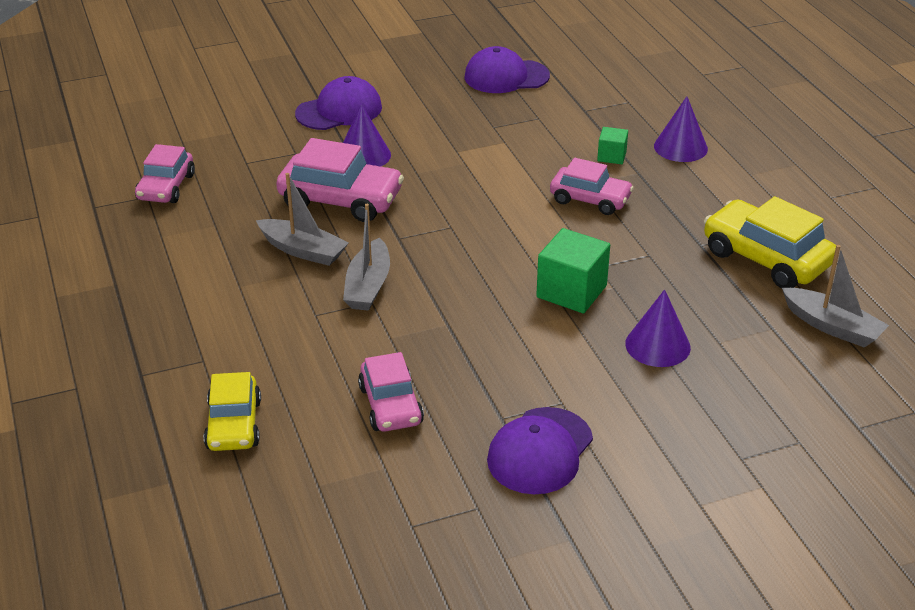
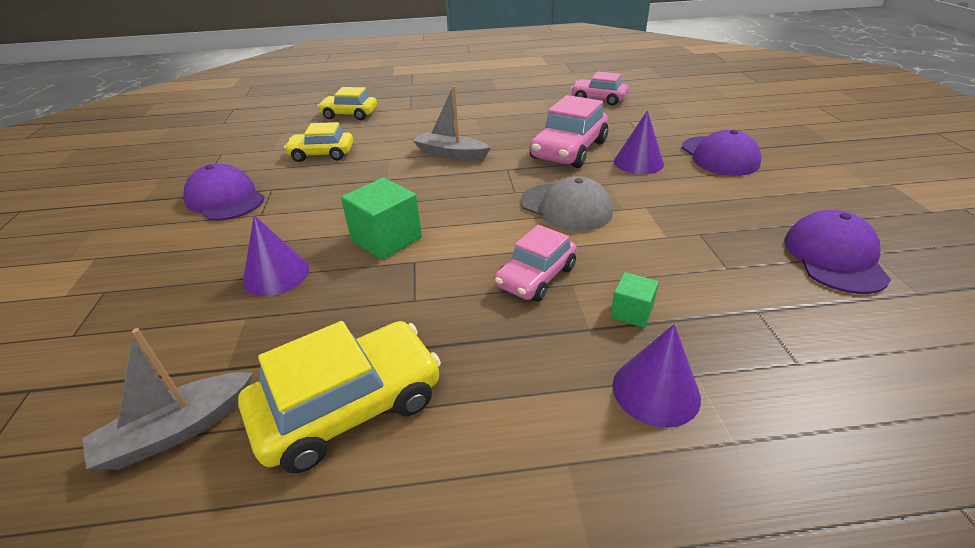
camera: 105 degrees right, 0 degrees up
(303, 250) = (505, 135): grey boat -> none
(390, 405) = (322, 154): pink car -> yellow car
(473, 193) = (566, 207): none -> grey cap

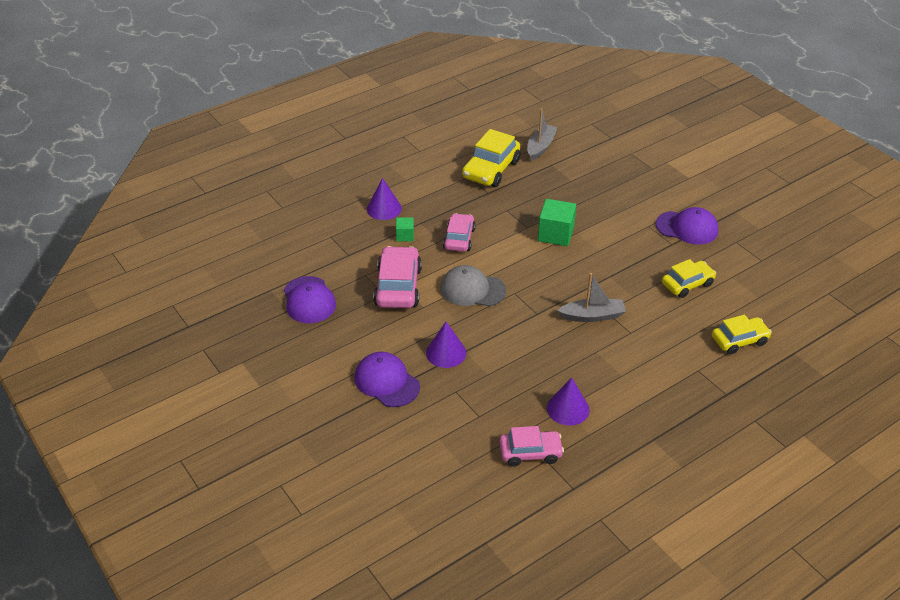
camera: 150 degrees right, 5 degrees up
(276, 274) = (586, 199): purple cone -> purple cone (568, 409)
(569, 150) = (506, 351): pink car -> pink car (398, 287)

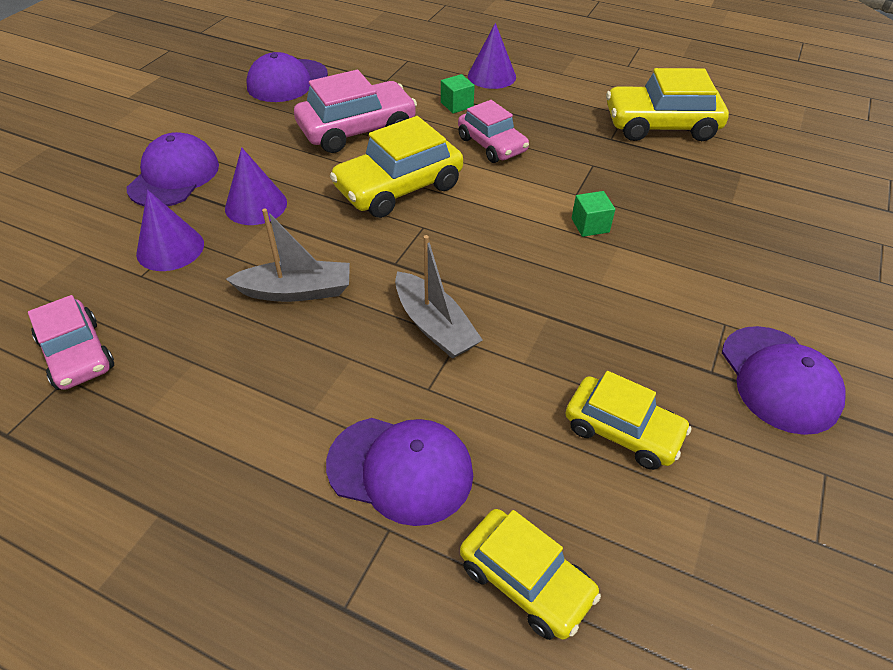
camera: 60 degrees right, 5 degrees up
(459, 239) = (492, 145): pink car -> pink car turned 75 degrees clockwise
(472, 290) = (399, 187): grey cap -> yellow car
(540, 147) = (766, 150): grey boat -> grey boat (296, 291)
(555, 234) = (590, 225): green cube -> green cube, size x0.55
(568, 409) = (194, 367): purple cone -> purple cone (170, 248)
(670, 356) = (400, 469): none -> purple cap

